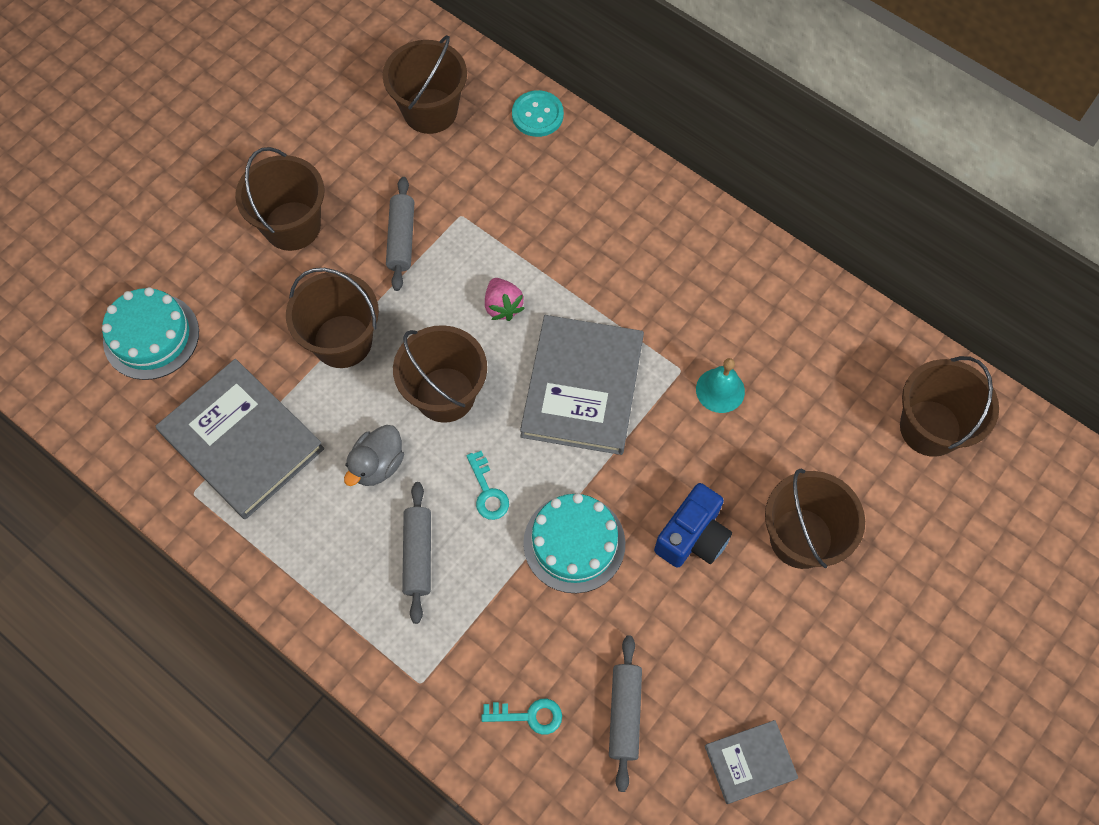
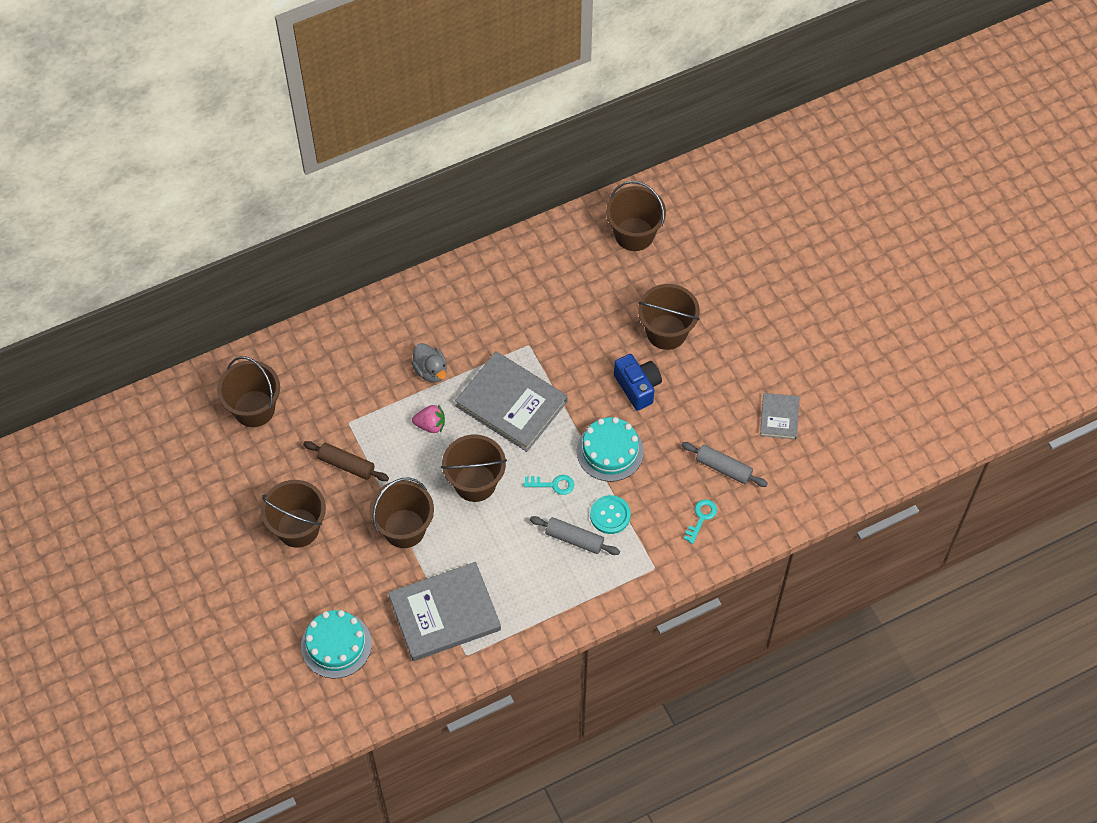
camera: 65 degrees left, 5 degrees down
(377, 465) = (503, 540): grey duck -> grey duck (431, 371)
(401, 239) = (346, 465): grey rolling pin -> brown rolling pin
(537, 115) = (296, 345): turquoise button -> turquoise button (610, 515)
(720, 390) = (553, 330): turquoise bell -> none

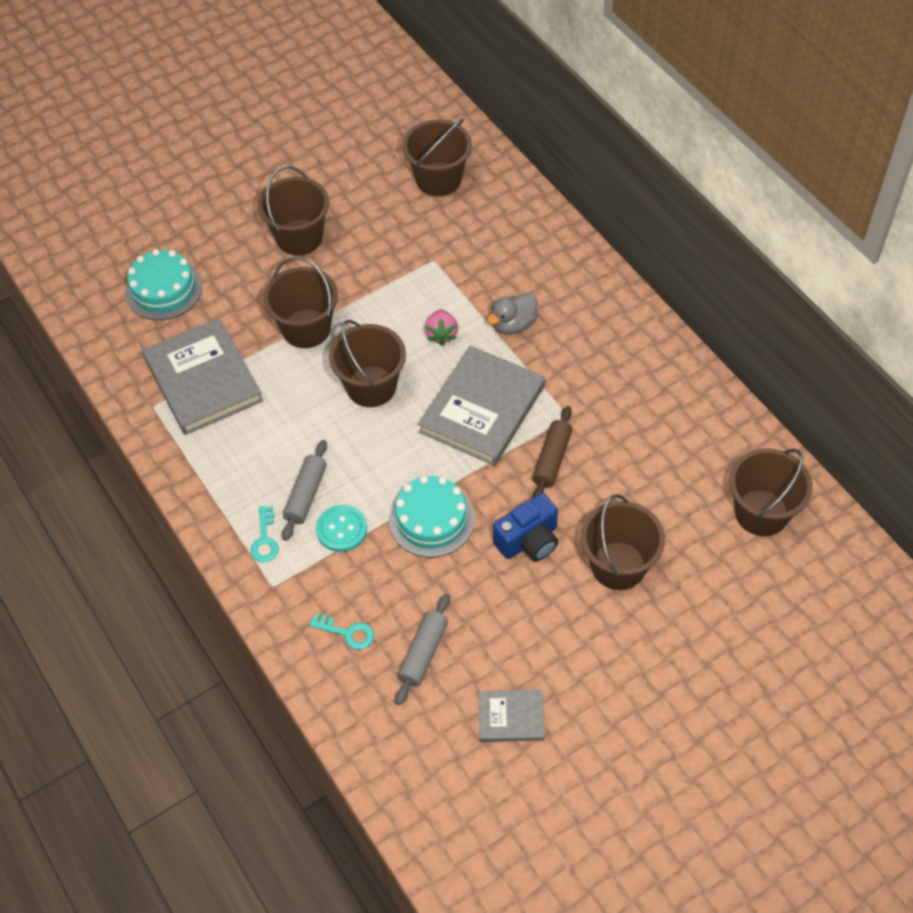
camera: 85 degrees right, 5 degrees down
(346, 465) = (380, 266): brown rolling pin -> brown rolling pin (552, 459)
(553, 484) = (377, 464): turquoise key -> turquoise key (265, 540)

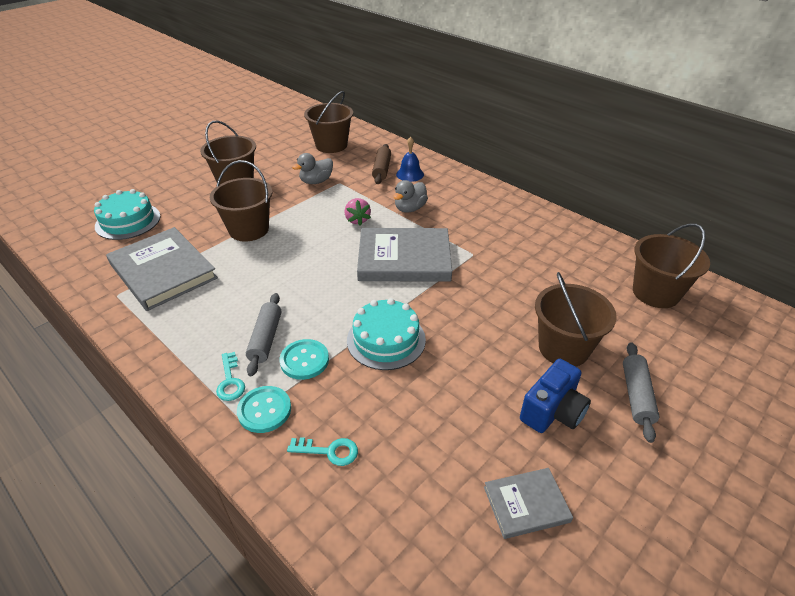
camera: 15 degrees left, 15 degrees down
(294, 579) = (264, 410): none -> turquoise button
(371, 386) = (309, 257): brown bucket -> none
(403, 253) = (316, 181): none -> grey duck
(423, 653) = (413, 456): grey rolling pin -> grey rolling pin (636, 395)
(482, 409) = (404, 259): grey book -> grey book turned 75 degrees clockwise
(529, 541) = (478, 342): blue camera -> blue camera (552, 411)
(532, 258) = (410, 174): none -> blue bell
(552, 459) = (473, 283): brown rolling pin -> brown rolling pin (382, 169)

